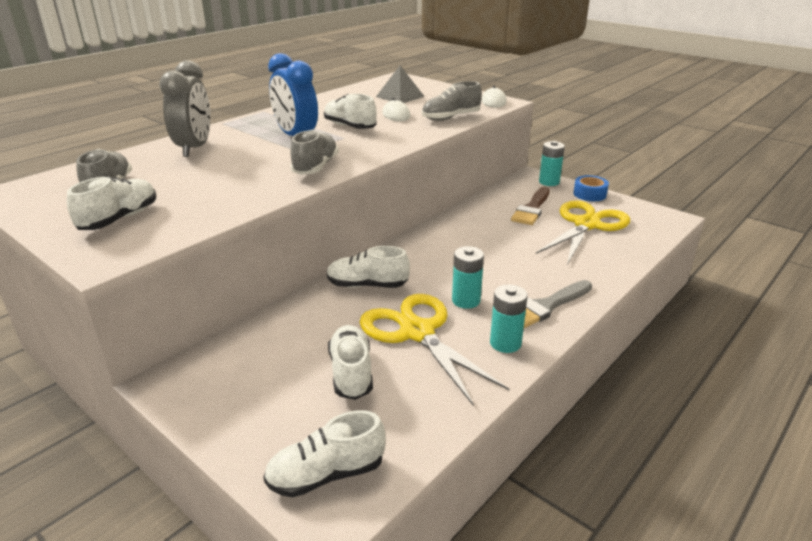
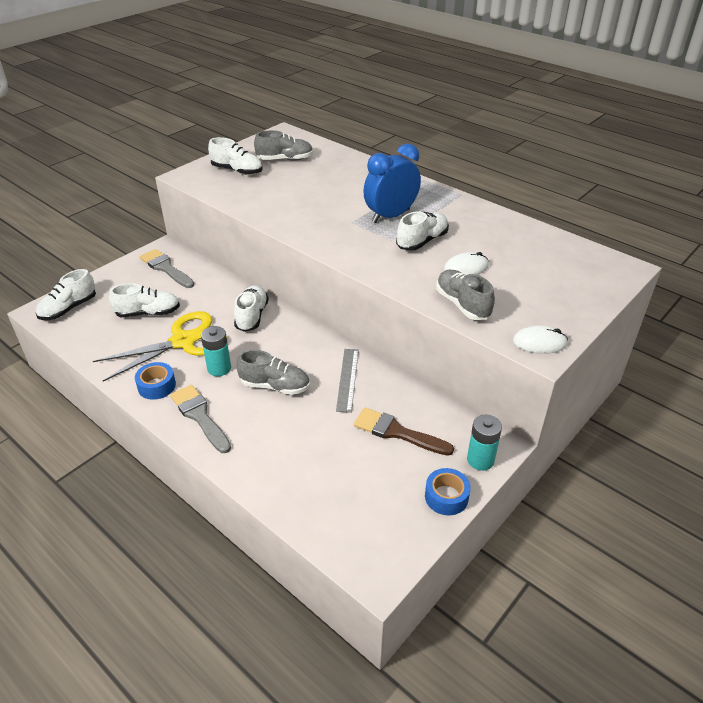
camera: 90 degrees right, 10 degrees up
(194, 148) = (360, 176): grey clock -> none
(230, 371) = (166, 268): none -> grey brush
(315, 167) = (317, 230): grey shoe -> grey shoe (275, 386)
(326, 474) = (68, 308): white shoe -> white shoe turned 120 degrees counterclockwise
(400, 96) = (537, 270): grey pyramid -> none
(471, 228) = (347, 379): none -> grey ruler
(505, 343) = (157, 386): turquoise battery -> blue tape
(586, 225) = (356, 476): yellow scissors -> none

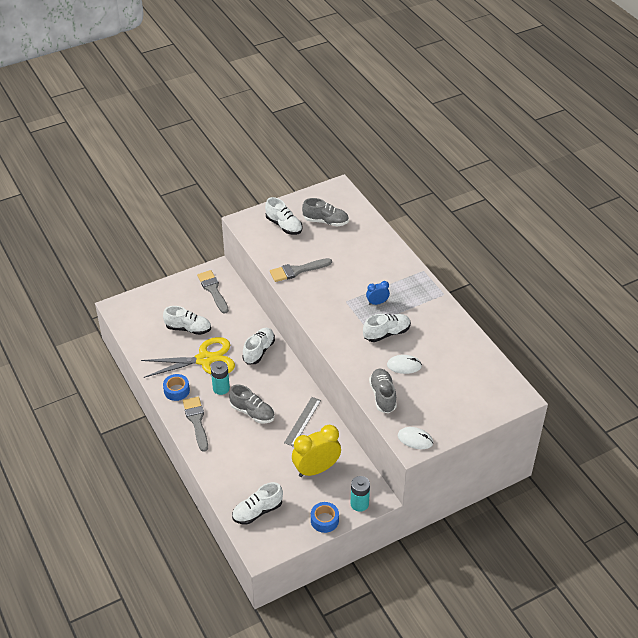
camera: 20 degrees right, 5 degrees up
(68, 308) = (136, 310): white shoe -> white shoe (257, 511)
(275, 206) = (297, 270): none -> grey brush
(391, 216) = (377, 303): blue clock -> blue clock, size x0.50
(397, 432) = (316, 469): brown brush -> yellow clock

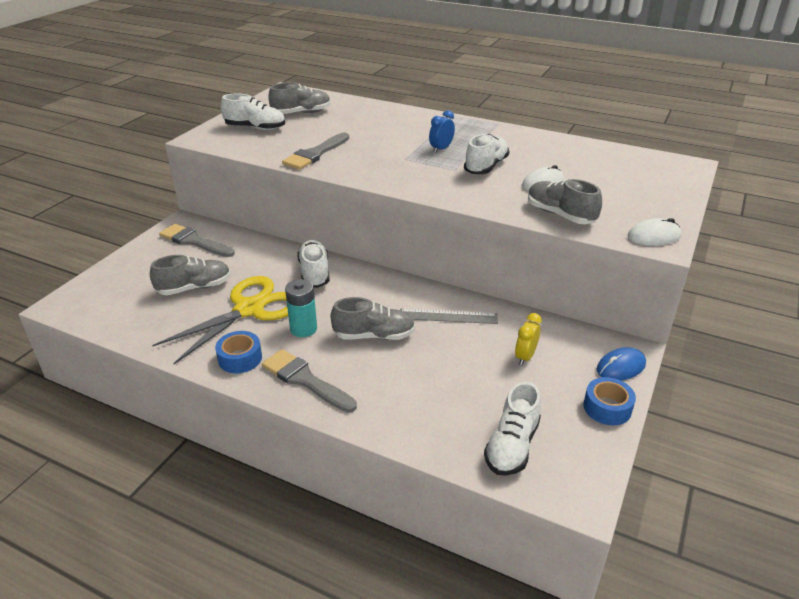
camera: 35 degrees left, 10 degrees down
(188, 328) = (194, 288): white shoe -> grey shoe
(302, 421) = (448, 316): grey ruler -> grey ruler turned 75 degrees counterclockwise
(316, 469) = (525, 357): yellow clock -> yellow clock, size x0.50
(359, 504) = (621, 367): turquoise battery -> blue mouse

